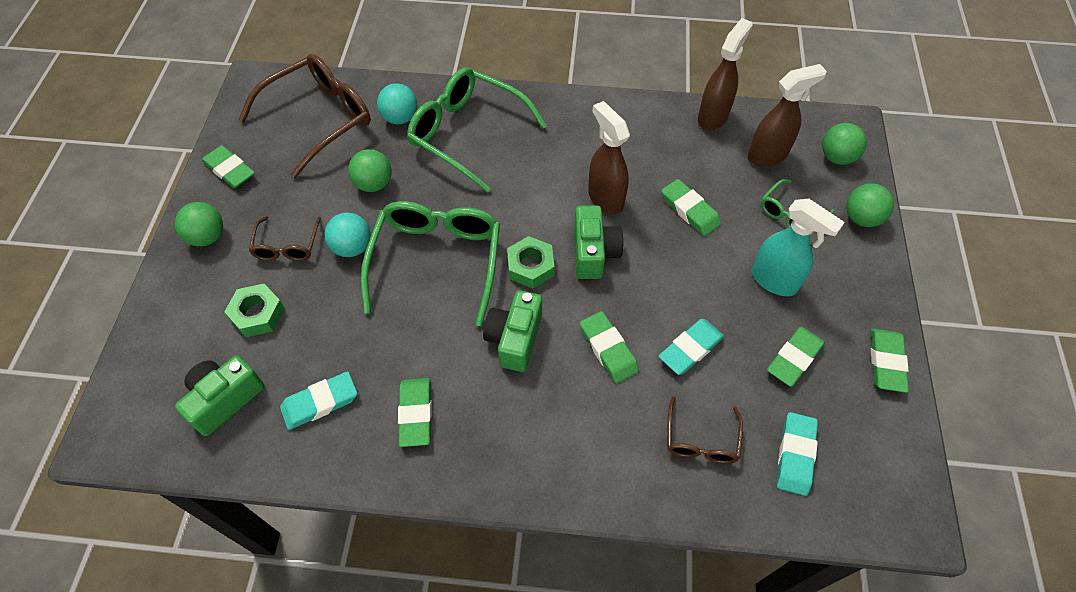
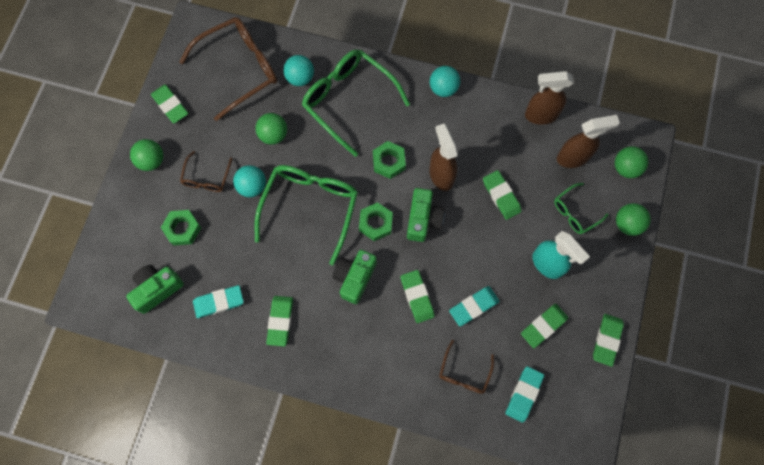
camera: 10 degrees right, 15 degrees up
(533, 193) = (389, 162): none -> green nut
(585, 105) = (443, 88): none -> turquoise ball
(713, 117) = (540, 115): brown spray bottle -> brown spray bottle turned 135 degrees counterclockwise

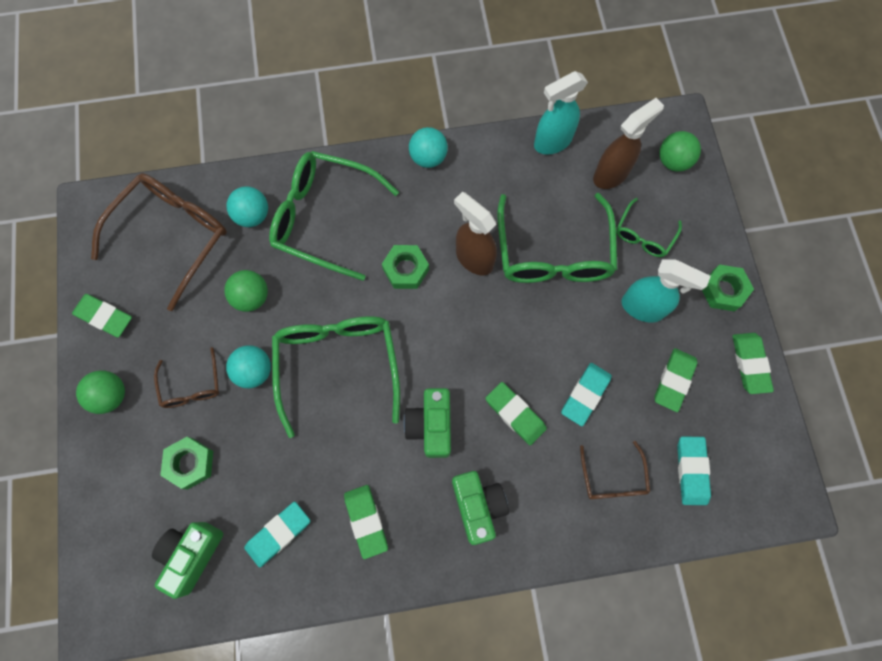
camera: 25 degrees left, 0 degrees up
(375, 223) = (425, 349): green nut -> green nut (723, 290)
(423, 219) = (478, 319): green camera -> green camera (478, 506)
(501, 196) = (553, 252): green eraser -> green glasses
(540, 115) = (552, 142): brown spray bottle -> turquoise spray bottle
(627, 224) = (706, 223): green ball -> none

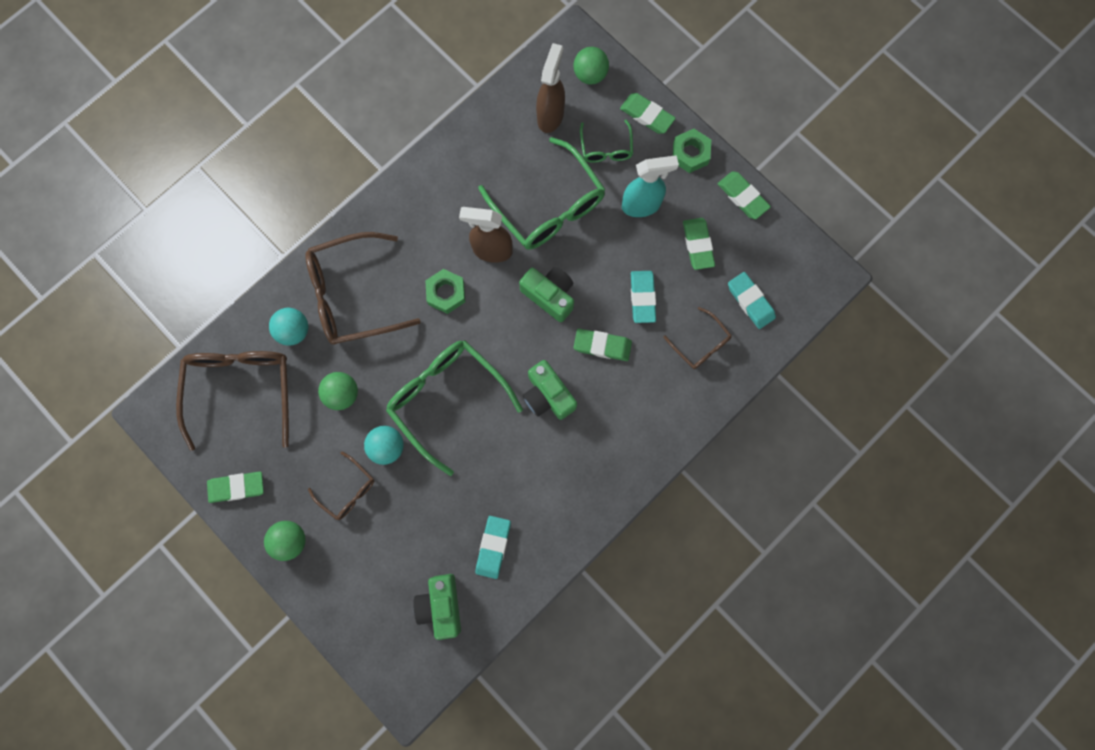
camera: 35 degrees left, 5 degrees up
(190, 463) = (390, 545): green nut -> none
(324, 218) = (353, 295): green glasses -> brown glasses
(366, 521) = (549, 494): green eraser -> green eraser (647, 115)
(428, 157) = (400, 193): turquoise ball -> none
(478, 506) = (620, 428): green camera -> green camera (549, 295)
(552, 142) = (488, 118): turquoise spray bottle -> none

